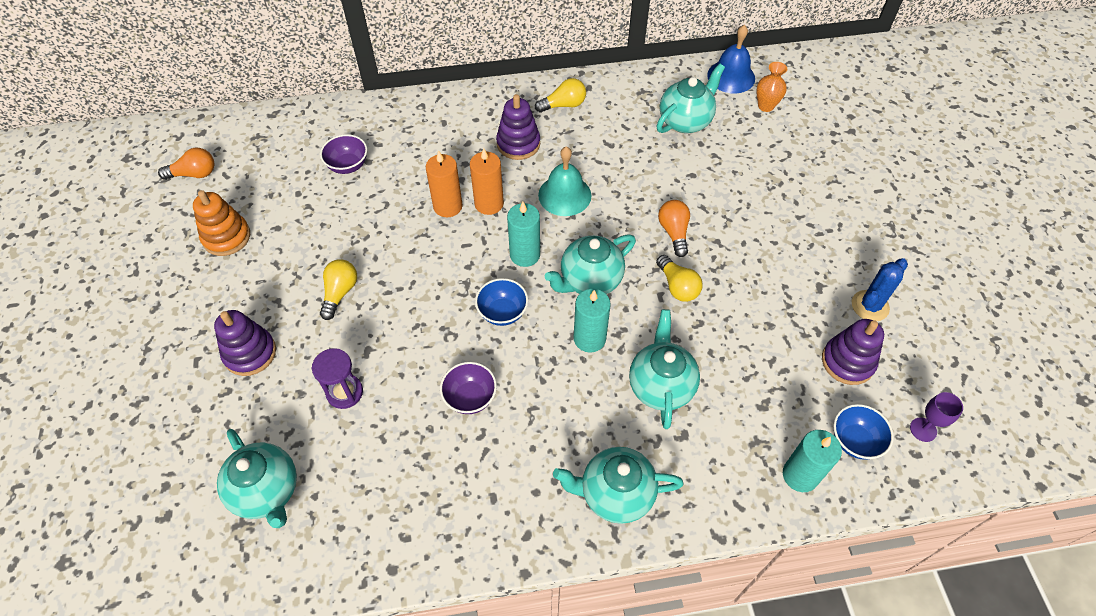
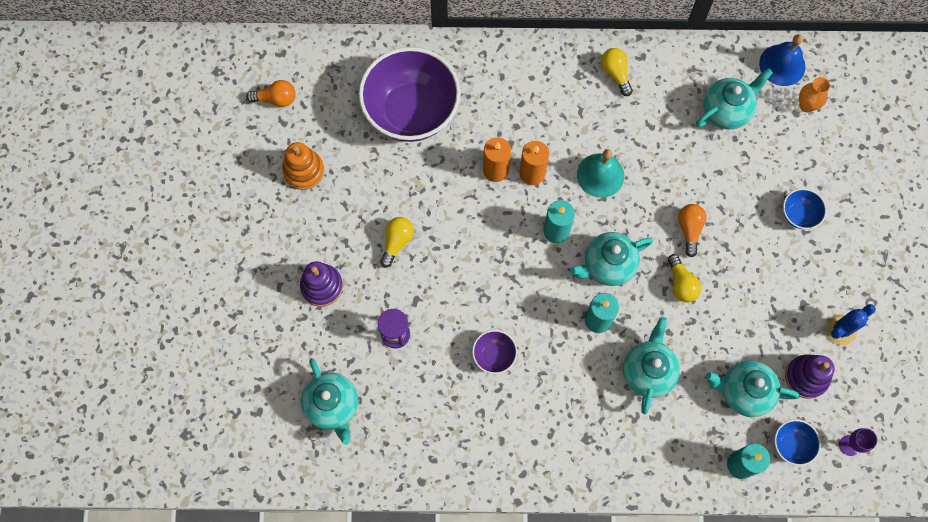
camera: 10 degrees right, 15 degrees up
(348, 165) = (411, 112): purple bowl -> purple bowl, size x2.36
(502, 312) = (530, 283): blue bowl -> blue bowl (799, 215)
(518, 144) = (567, 112): purple stacking toy -> none
(563, 105) = (615, 74): yellow light bulb -> yellow light bulb turned 105 degrees counterclockwise
(615, 494) = (594, 454): turquoise teapot -> turquoise teapot (744, 392)

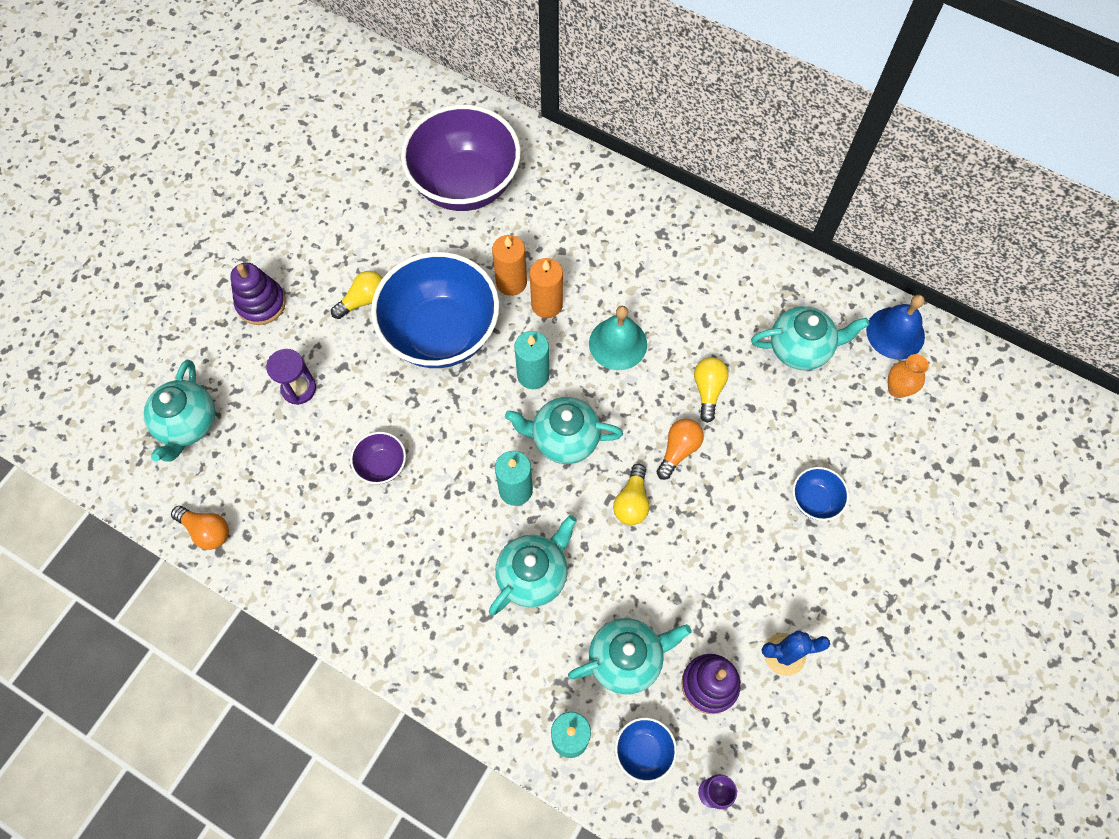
camera: 30 degrees right, 5 degrees down
(276, 99) = (343, 108): orange light bulb -> orange light bulb (206, 530)
(304, 171) = (322, 187): orange stacking toy -> none
(470, 236) = (441, 333): none -> blue bowl
(615, 74) = (701, 251): yellow light bulb -> yellow light bulb (708, 390)
(744, 392) = (626, 659): turquoise teapot -> turquoise teapot turned 120 degrees clockwise

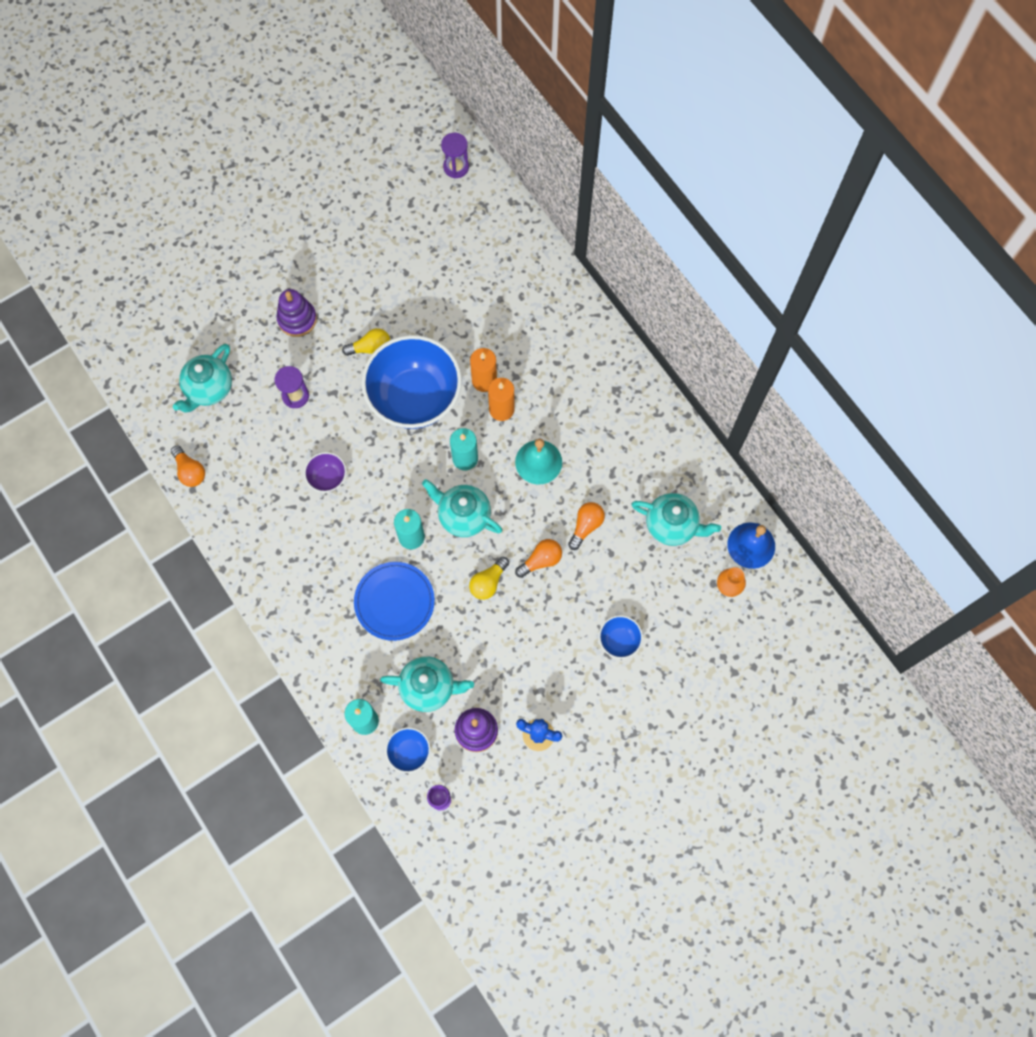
camera: 25 degrees right, 5 degrees up
(368, 78) = (456, 167): none -> purple hourglass
(465, 184) = (488, 287): purple bowl -> none
(533, 575) = (394, 602): turquoise teapot -> blue plate
(708, 390) = (586, 526): yellow light bulb -> orange light bulb

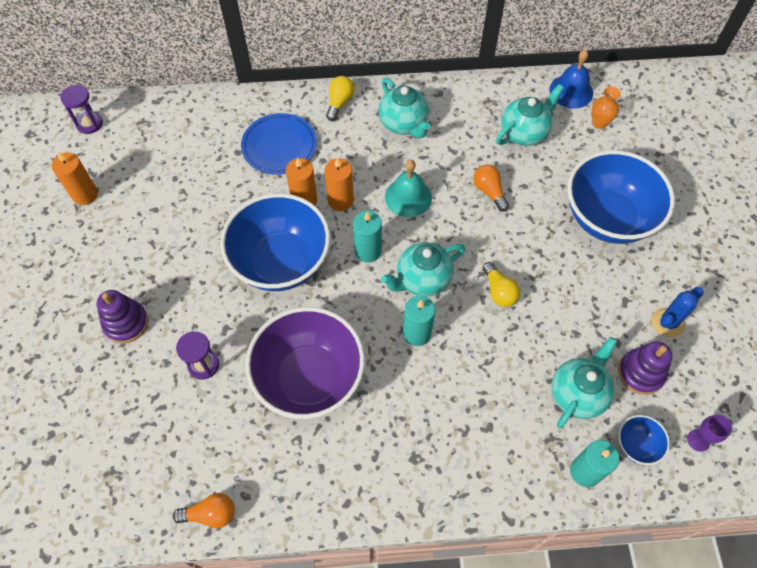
camera: 60 degrees left, 10 degrees down
(209, 389) = (134, 446): turquoise teapot -> turquoise teapot (404, 124)
(327, 478) = (309, 378): purple bowl -> purple bowl, size x2.36
(370, 348) = (205, 274): yellow light bulb -> yellow light bulb (339, 103)
(388, 212) = (85, 195): none -> orange candle
(394, 602) = (474, 381): blue plate -> blue plate (279, 146)
(541, 560) = (501, 240): orange light bulb -> none
(619, 640) = (607, 218): blue bowl -> blue bowl, size x2.36

